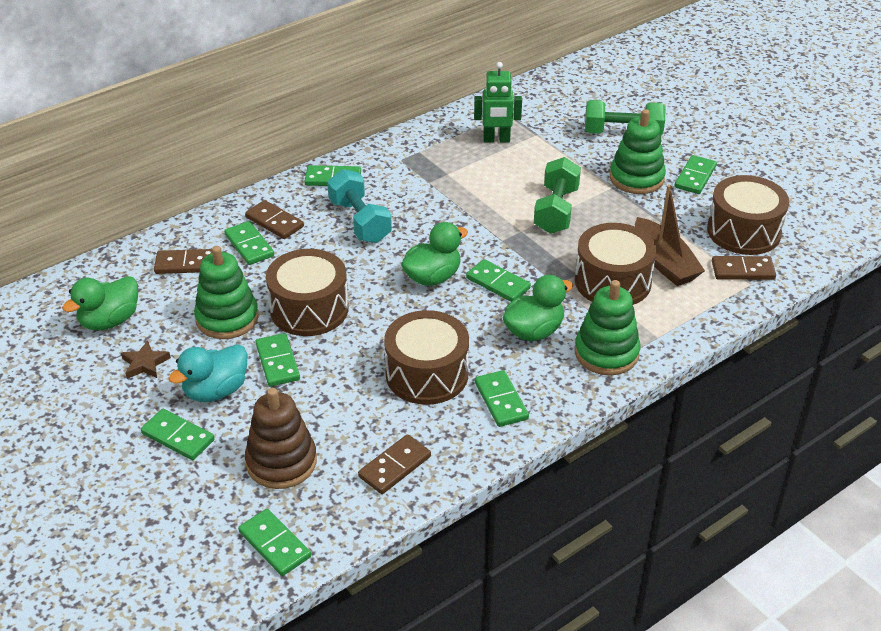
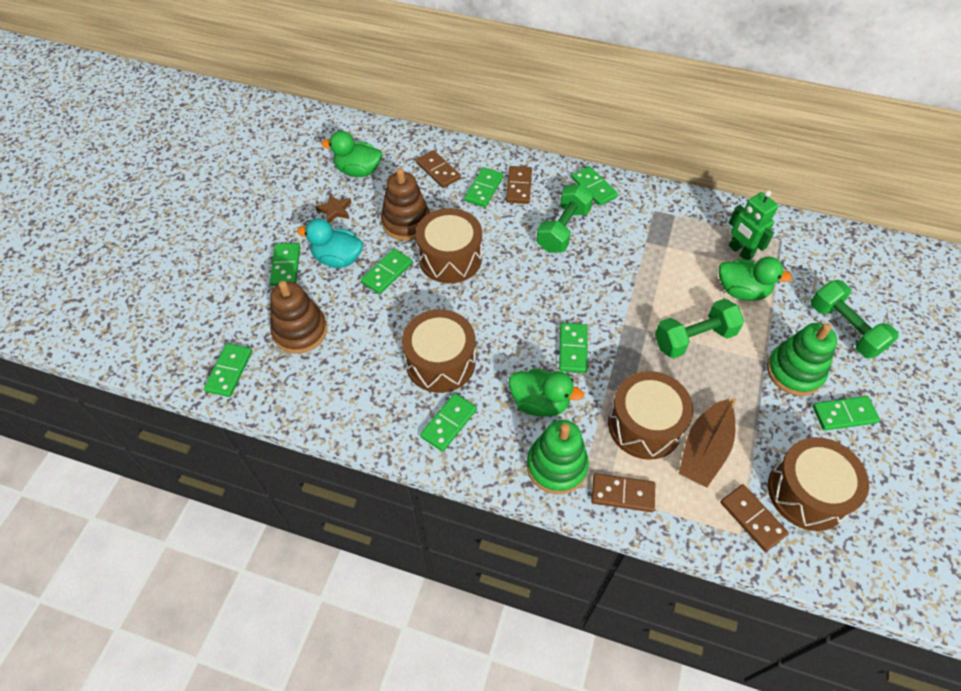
camera: 55 degrees right, 15 degrees up
(227, 318) = (406, 222): green stacking toy -> brown stacking toy
(359, 221) = (563, 229): turquoise dumbbell -> green dumbbell
(394, 466) = (338, 396): brown domino -> brown domino (622, 493)
(432, 277) = (543, 306): green duck -> green duck (742, 291)

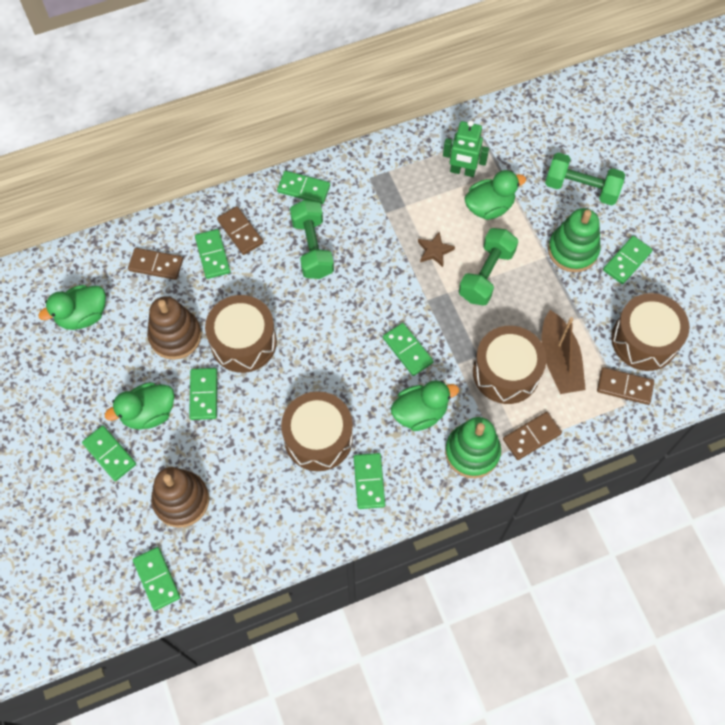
camera: 40 degrees left, 10 degrees up
(335, 210) = (100, 370): brown star -> brown star (434, 251)
(338, 259) = (148, 413): turquoise duck -> green duck

